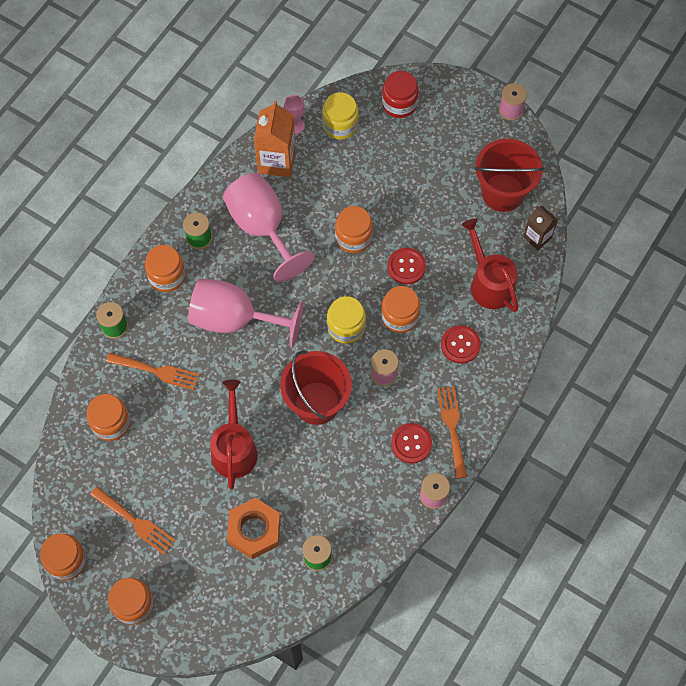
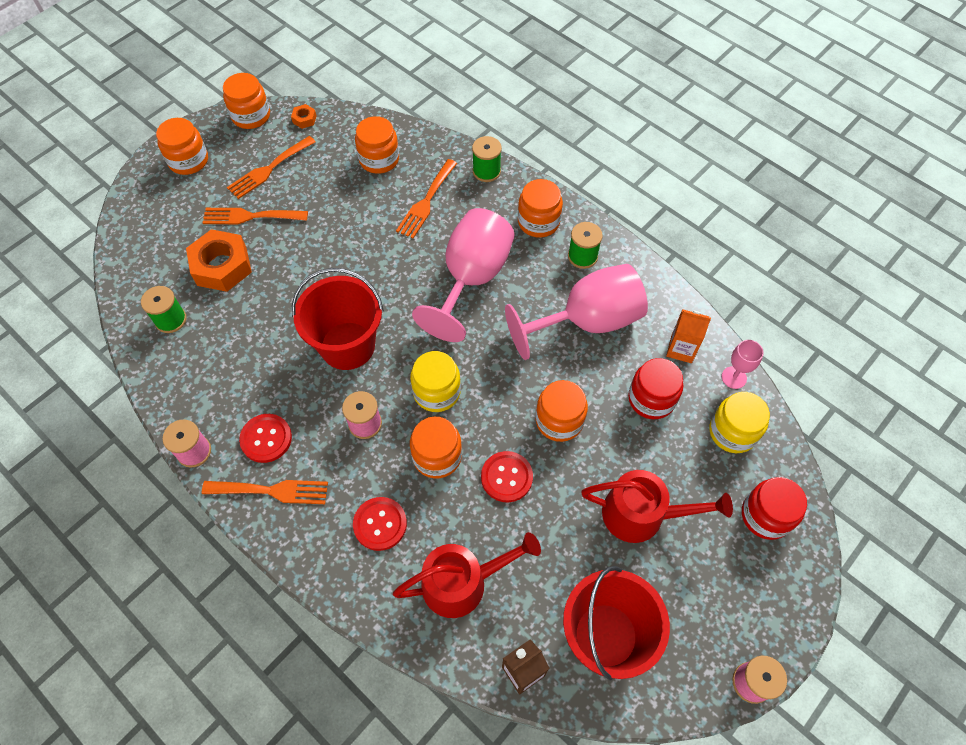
camera: 100 degrees right, 5 degrees down
(66, 506) = (304, 119): none -> orange nut
(194, 523) = (250, 216): none -> orange fork
(234, 448) = (318, 259): red watering can -> red watering can (641, 514)
(276, 161) = (681, 349): orange carton -> orange carton, size x0.61
(323, 178) = (651, 399): none -> red jar

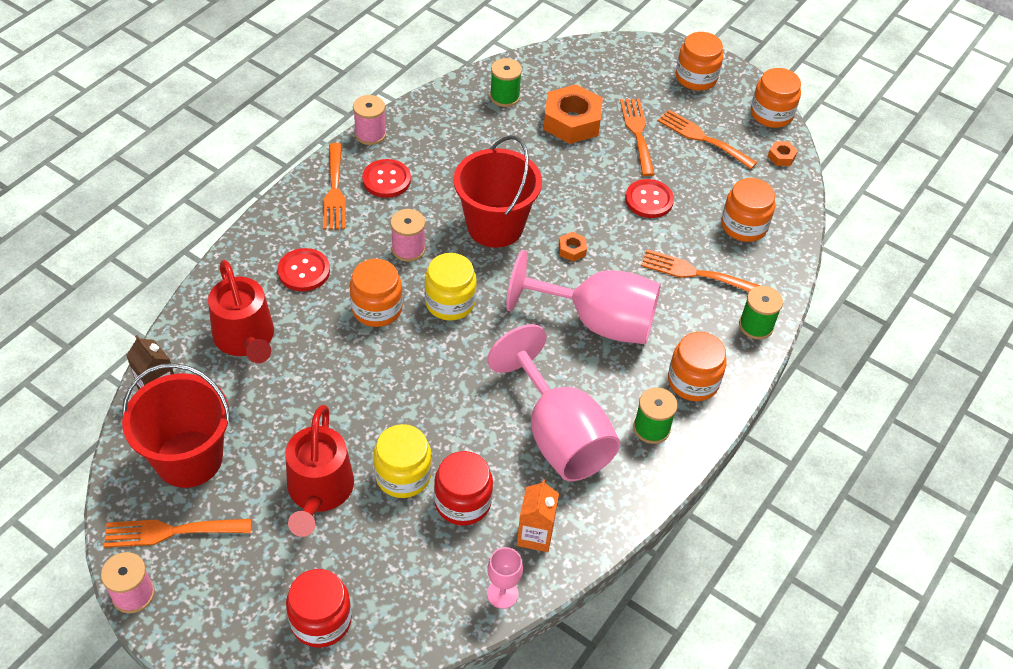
camera: 80 degrees right, 10 degrees down
(387, 287) = (572, 250): none -> orange nut
(506, 477) = (357, 368): red button -> red button (649, 200)
(559, 420) = (426, 411): orange jar -> none
(685, 650) = (170, 531): none -> orange fork
(732, 432) = (427, 589): yellow jar -> yellow jar (403, 475)

